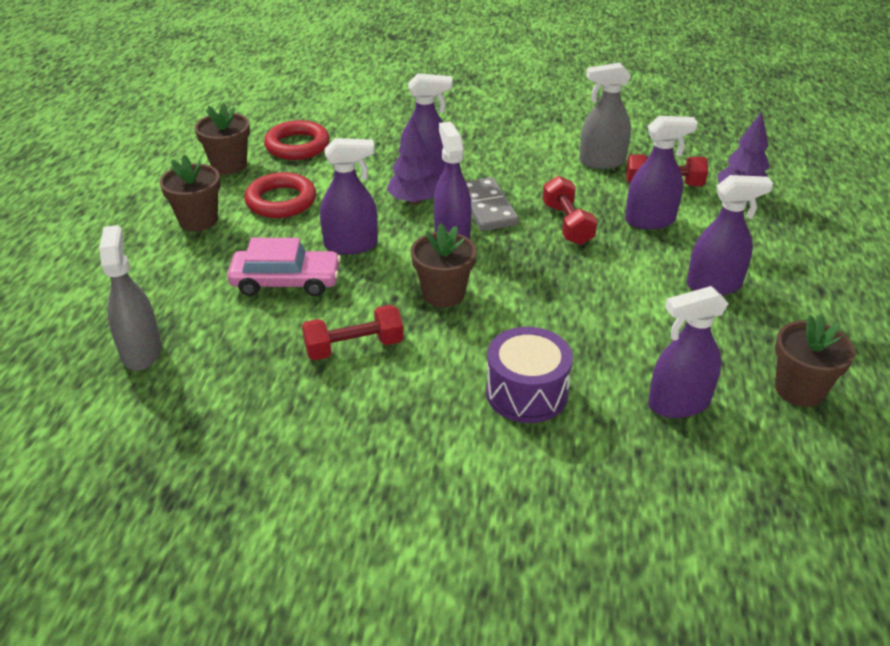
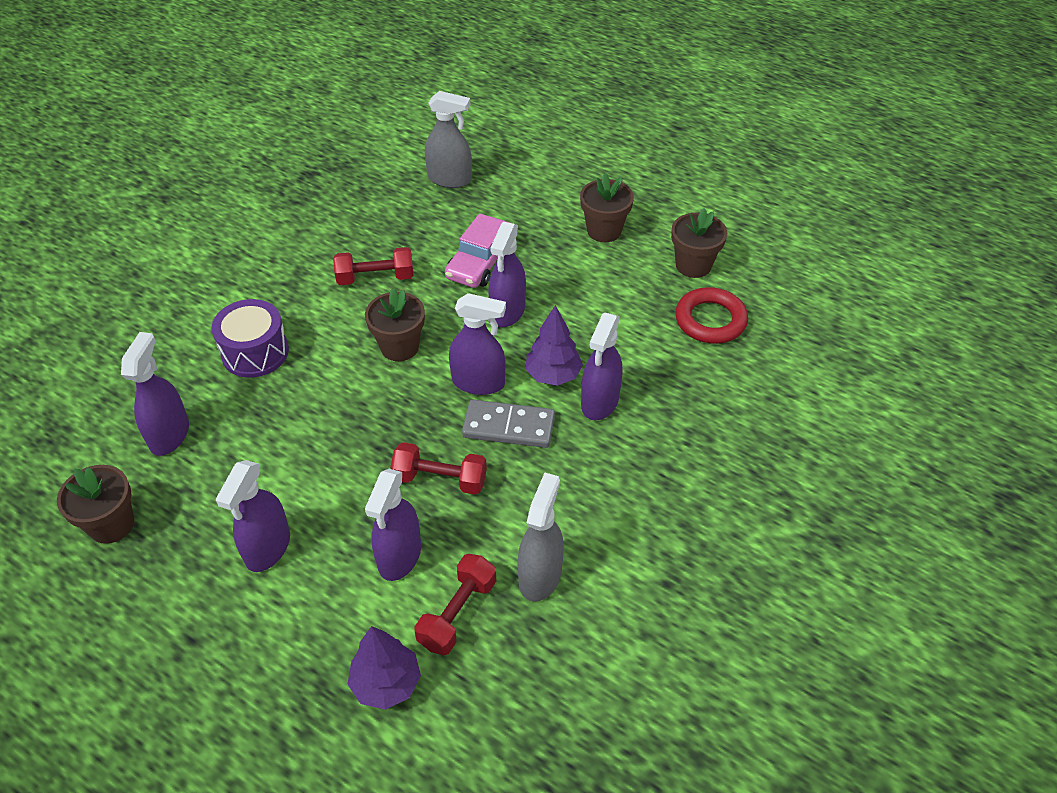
camera: 115 degrees right, 10 degrees up
(281, 201) = (607, 285): red ring -> none
(354, 347) = (375, 278): red dumbbell -> red dumbbell turned 75 degrees clockwise

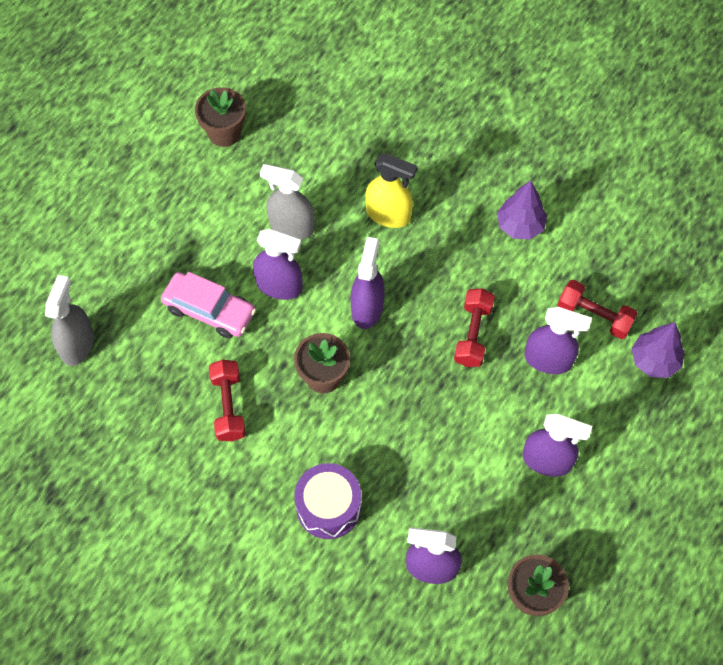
camera: 90 degrees left, 15 degrees up
(509, 426) = (416, 283): grey domino -> none
(540, 575) = (558, 260): grey spray bottle -> grey spray bottle (291, 226)
(553, 375) = (358, 249): purple tree -> purple tree (520, 225)
(599, 402) = (388, 214): purple spray bottle -> yellow spray bottle
(604, 230) = (171, 202): brown flower pot -> none
(710, 320) = (295, 126): red ring -> none

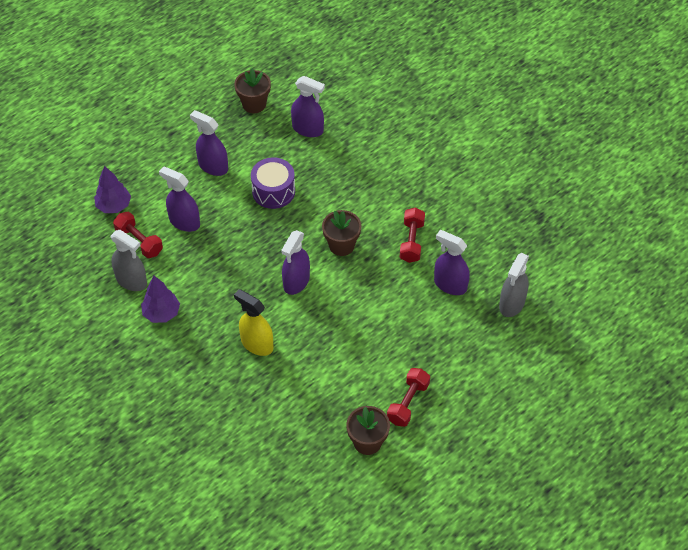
camera: 165 degrees left, 10 degrees down
(209, 310) = (411, 306): pink car -> none
(279, 286) = (355, 311): purple spray bottle -> purple spray bottle (450, 285)
(291, 226) = (334, 352): grey spray bottle -> grey spray bottle (131, 281)
(328, 507) = (361, 172): purple drum -> purple drum (273, 191)
(473, 334) = (228, 249): red dumbbell -> red dumbbell (408, 403)

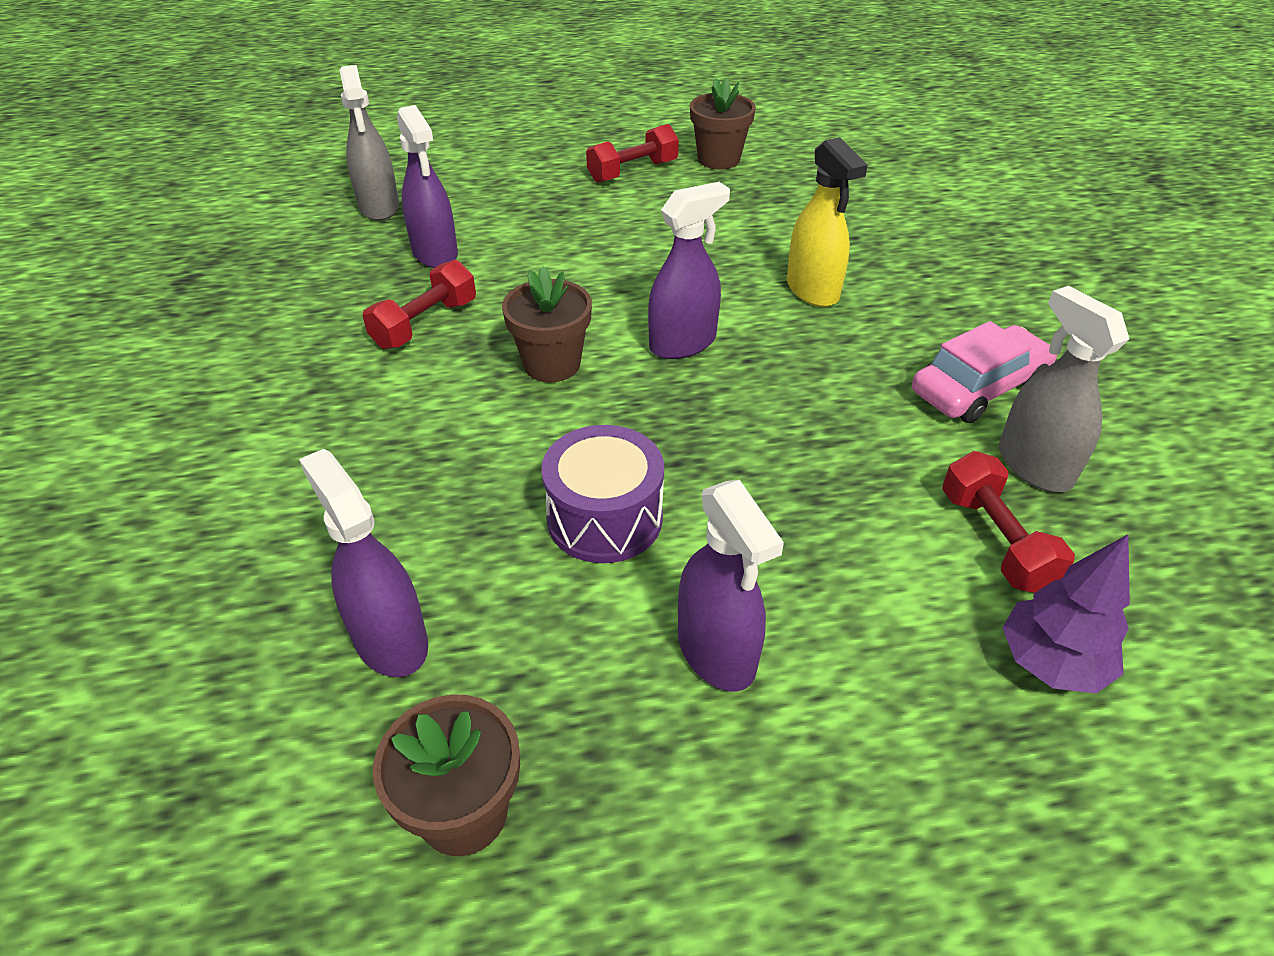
camera: 150 degrees left, 10 degrees down
(161, 313) = (979, 388): purple tree -> pink car
(184, 222) = (862, 539): purple spray bottle -> none
(511, 304) = (379, 207): grey spray bottle -> grey spray bottle turned 105 degrees clockwise

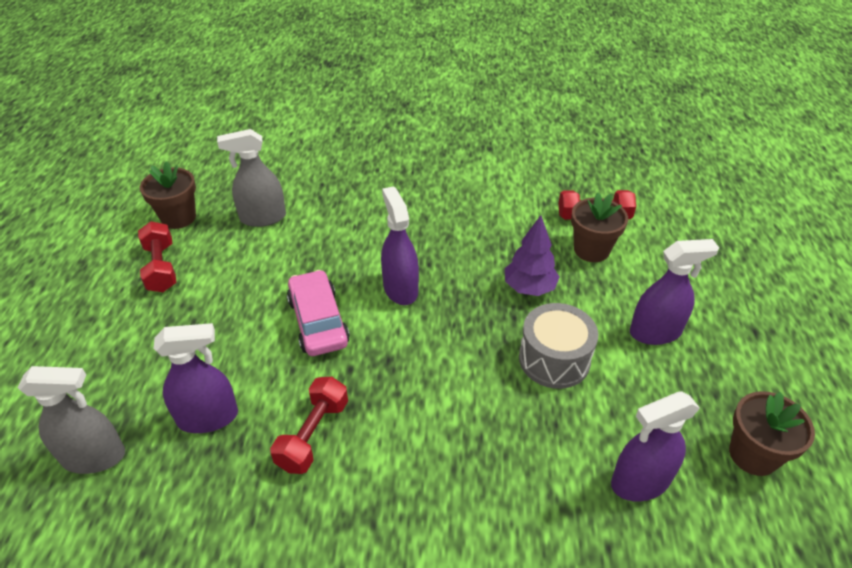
camera: 75 degrees left, 0 degrees up
(425, 324) = (313, 434): red dumbbell -> red dumbbell turned 60 degrees clockwise
(552, 364) = (397, 361): brown flower pot -> brown flower pot (591, 250)
(604, 518) = (554, 359): purple drum -> grey drum
(812, 290) = (370, 217): yellow spray bottle -> none
(979, 388) = (485, 184): pink car -> pink car (318, 321)
(1034, 466) = (547, 187): grey spray bottle -> grey spray bottle (263, 218)
(1050, 663) = (665, 225): purple tree -> purple tree (529, 288)

